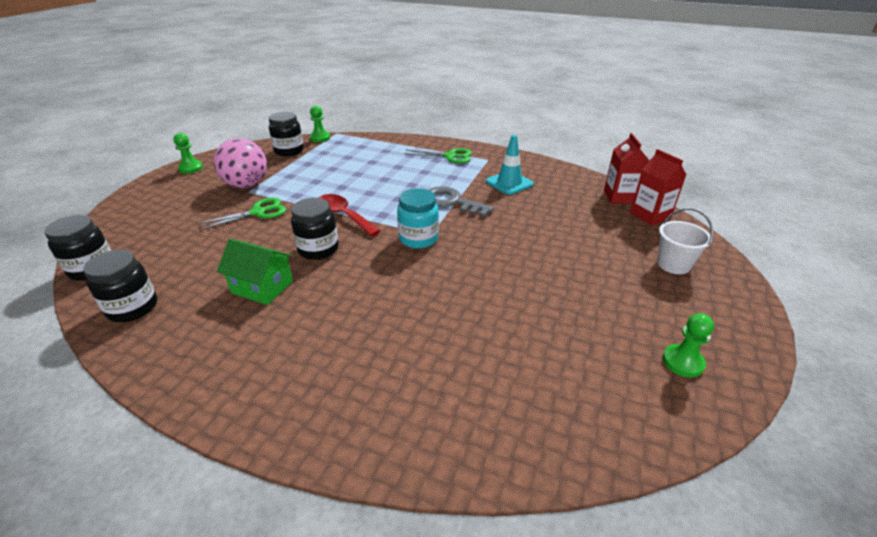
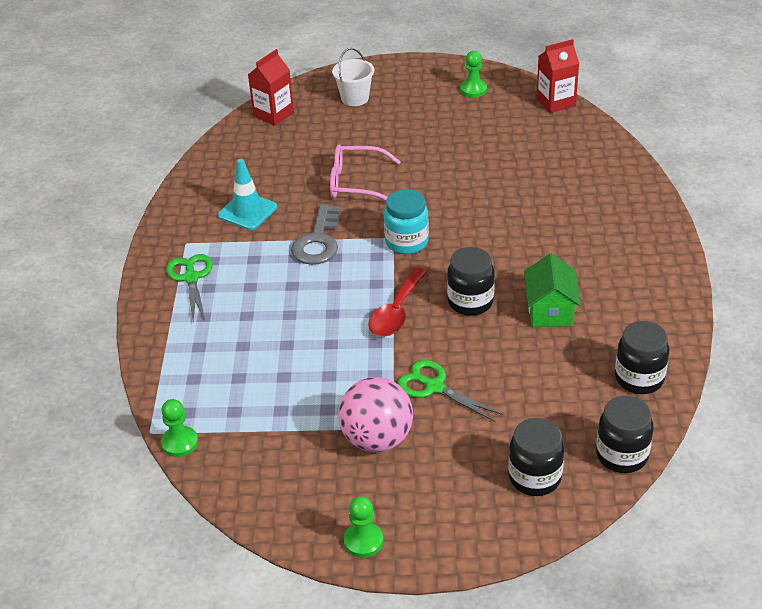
camera: 110 degrees left, 5 degrees up
(289, 151) = (247, 455): black jar -> black jar (534, 477)
(519, 233) = (356, 183): none -> pink glasses
(620, 197) = (242, 134): red carton -> red carton (556, 102)

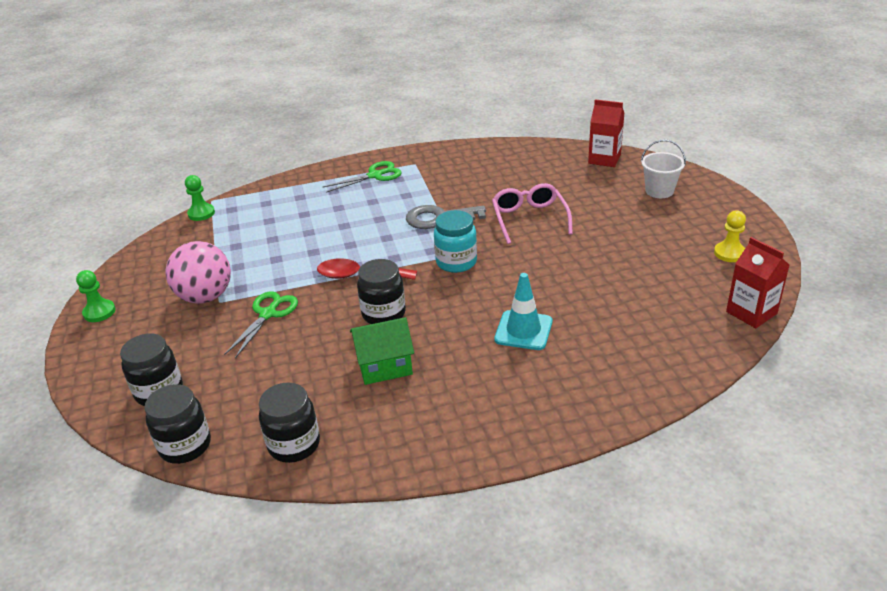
camera: 75 degrees right, 5 degrees down
(247, 211) = (464, 179): turquoise traffic cone -> turquoise traffic cone (523, 330)
(473, 90) = (729, 253): green pawn -> yellow pawn

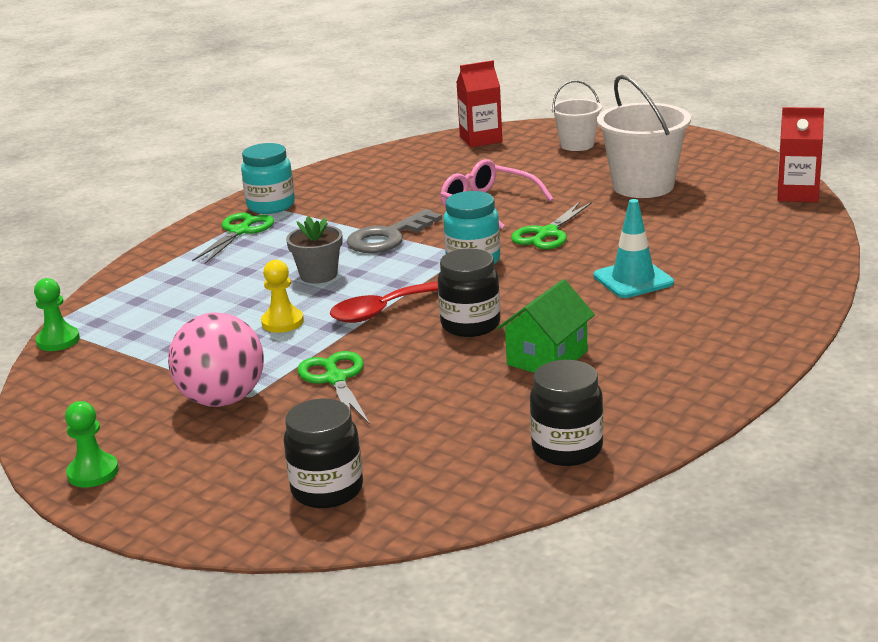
camera: 40 degrees left, 10 degrees down
(185, 446) = (449, 509): black jar -> none
(366, 229) = (318, 275): none -> grey flower pot
(416, 162) = (271, 206): none -> turquoise jar
(529, 262) = (547, 233): none -> green scissors
(649, 250) = (643, 186): none -> white bucket
(729, 253) = (713, 164): yellow pawn -> yellow pawn (282, 322)

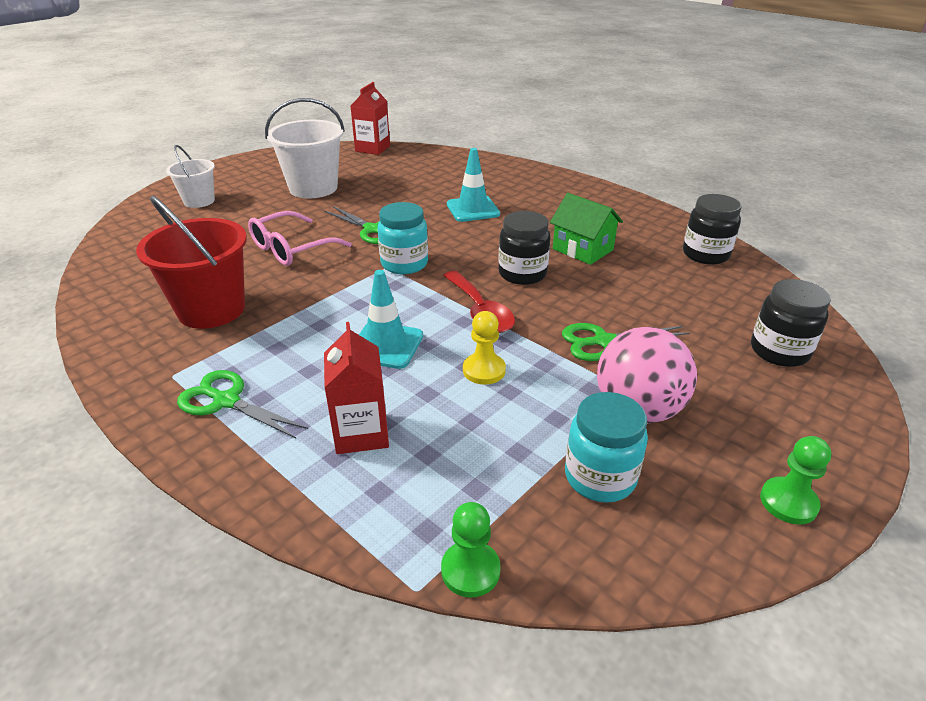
camera: 85 degrees left, 10 degrees up
(271, 206) = (167, 376): turquoise jar -> turquoise jar (600, 477)
(318, 275) = (386, 345): grey flower pot -> turquoise traffic cone
(366, 198) = (211, 309): none -> red bucket
(388, 237) = (323, 302): grey key -> none
(481, 139) = (127, 239): red carton -> red carton (361, 433)

